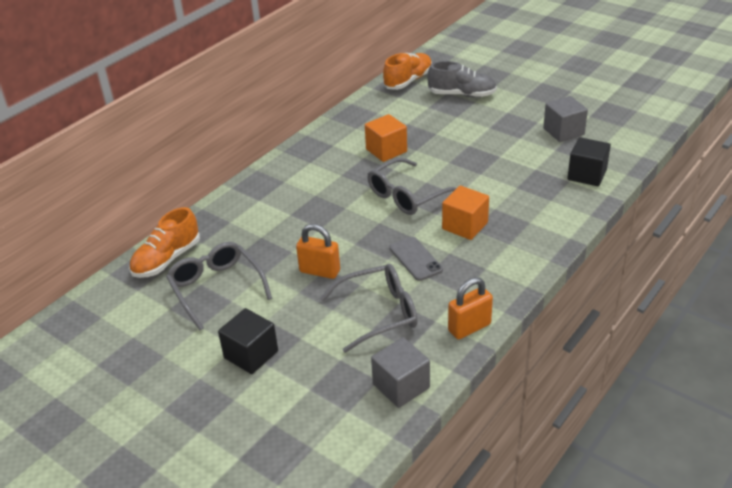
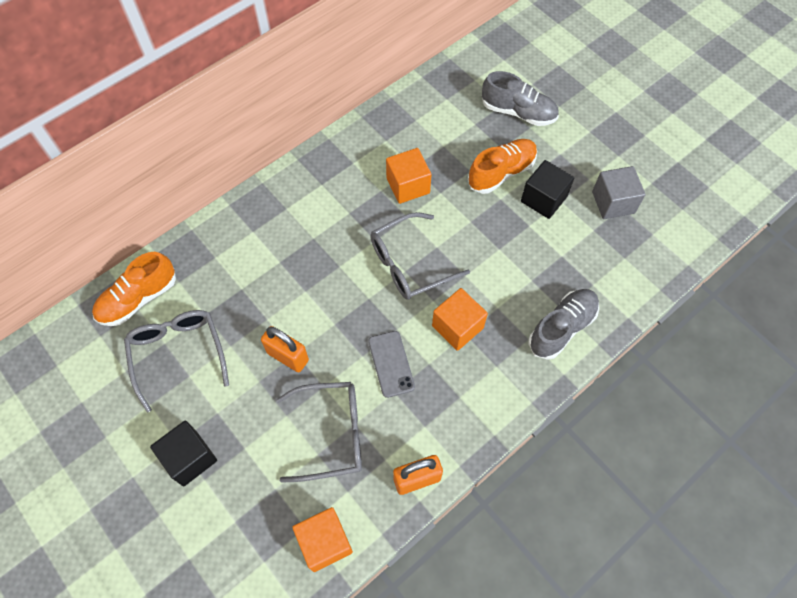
camera: 10 degrees right, 25 degrees up
(401, 386) = (325, 542): grey cube -> orange cube
(408, 81) = (465, 74): orange shoe -> orange shoe (501, 172)
(555, 210) = (562, 328): none -> grey shoe
(587, 175) = (615, 280): black cube -> black cube (543, 199)

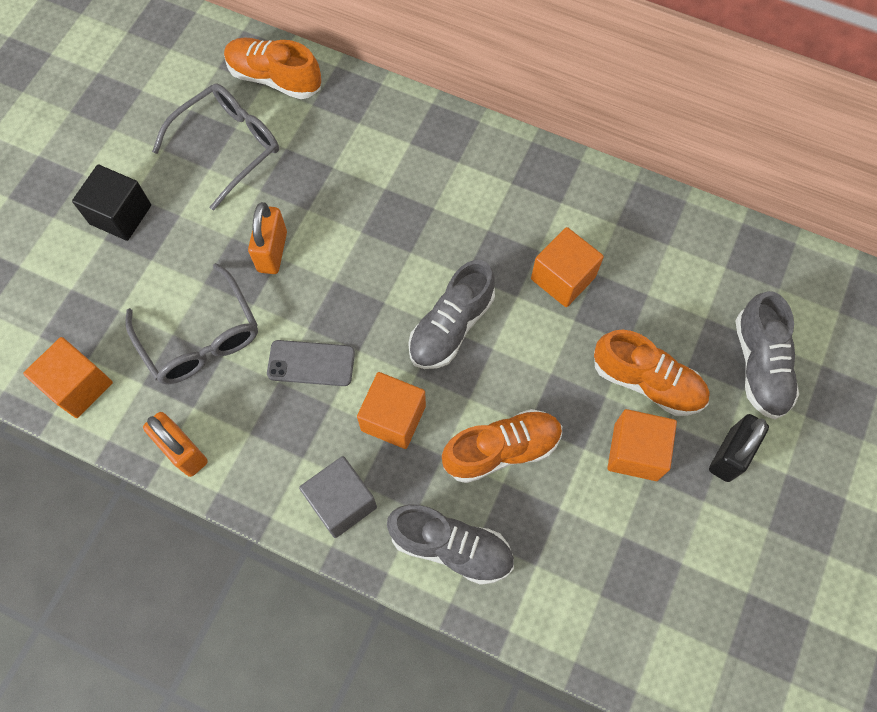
camera: 65 degrees right, 5 degrees up
(391, 364) = (311, 363): grey phone -> grey phone turned 45 degrees clockwise
(408, 264) = (451, 326): grey glasses -> grey shoe
(509, 271) = (502, 450): none -> orange shoe
(543, 199) = (635, 452): black cube -> orange cube
(566, 153) = (729, 455): none -> black padlock
(613, 202) = (683, 548): grey cube -> grey cube (341, 502)

